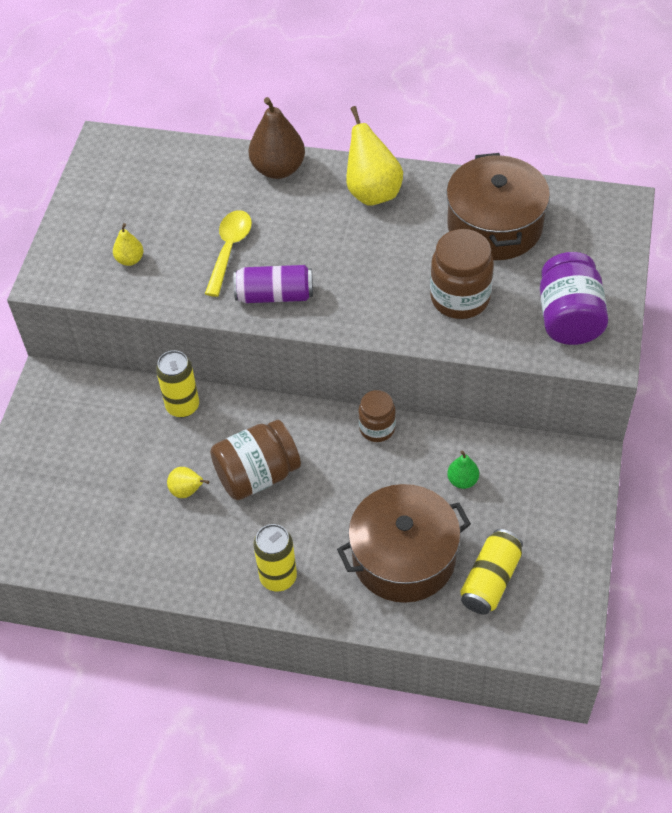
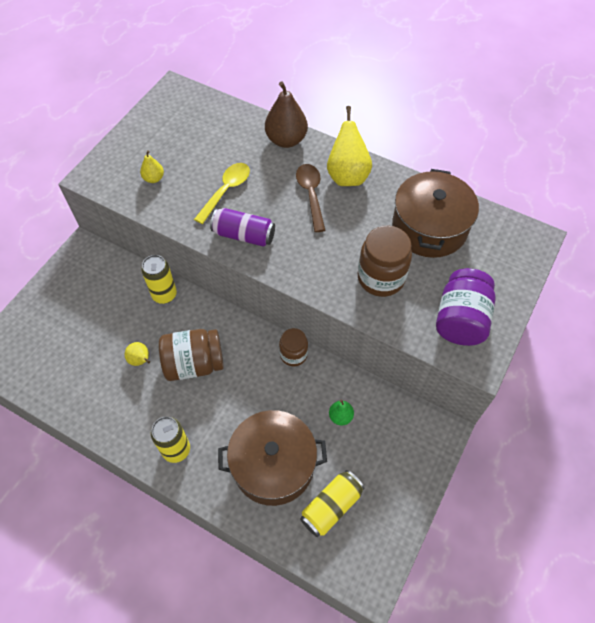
camera: 15 degrees right, 5 degrees up
(337, 226) = (311, 194): none -> brown spoon

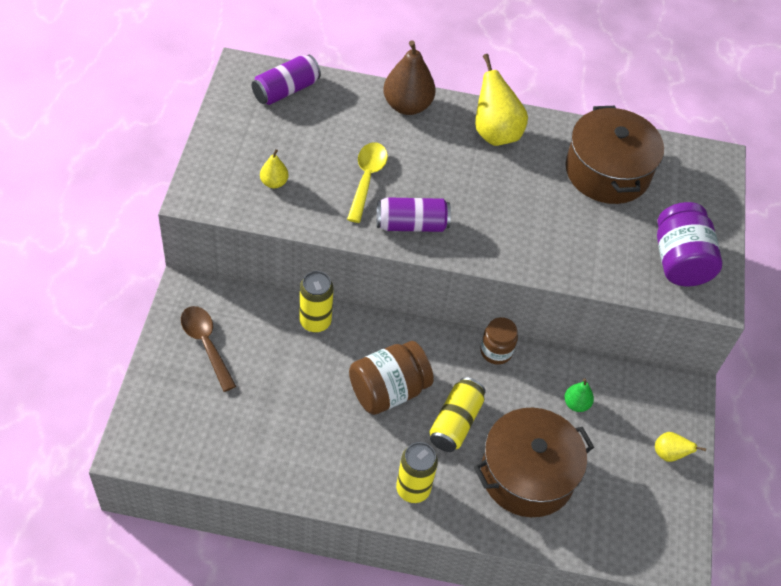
camera: 25 degrees left, 5 degrees down
(140, 360) = (323, 403): yellow pear -> yellow pear (669, 454)
(198, 110) = (286, 90): none -> purple can
(311, 194) = (465, 163): brown spoon -> brown spoon (206, 344)
(331, 506) = (607, 498): yellow can -> yellow can (455, 422)
(381, 278) = (581, 237): brown jar -> none

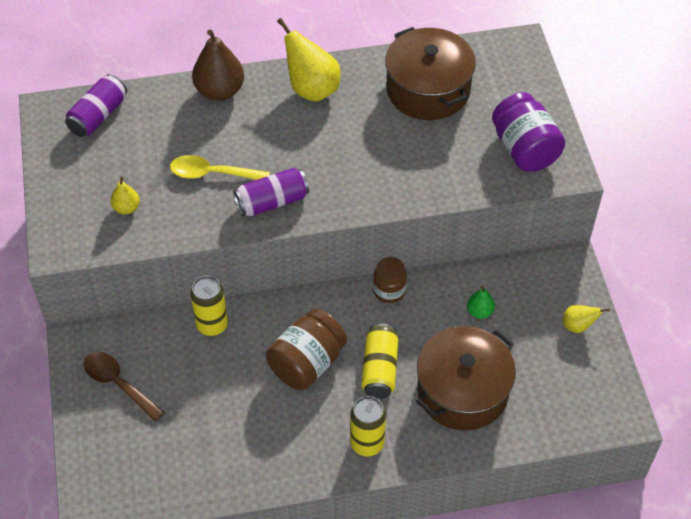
camera: 15 degrees left, 0 degrees up
(367, 179) = (212, 173): yellow spoon -> yellow spoon turned 75 degrees counterclockwise

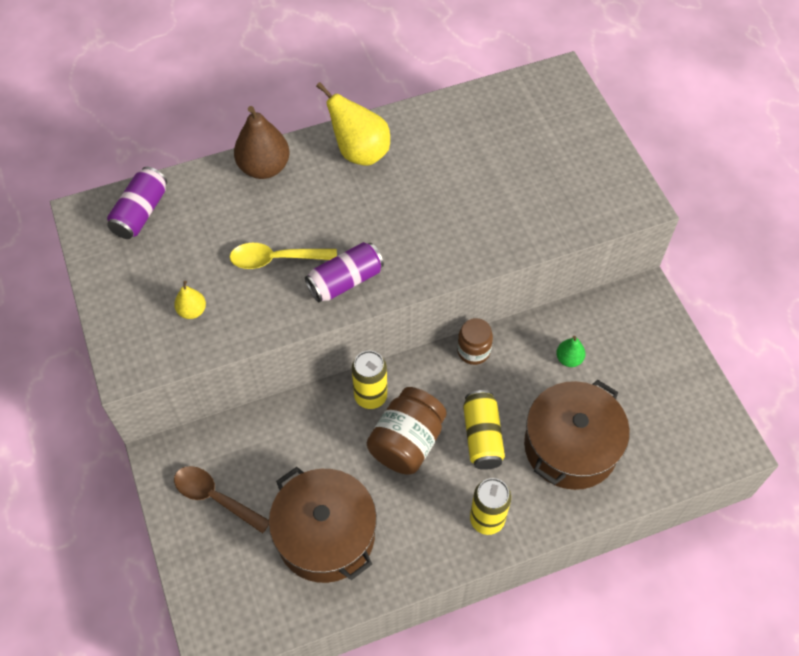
camera: 10 degrees left, 5 degrees up
(212, 325) = (300, 416): yellow can -> yellow can (370, 396)
(428, 90) = (479, 136): brown pot -> brown pot (325, 535)
(524, 149) = (590, 186): purple jar -> none
(578, 326) = (669, 358): yellow pear -> none

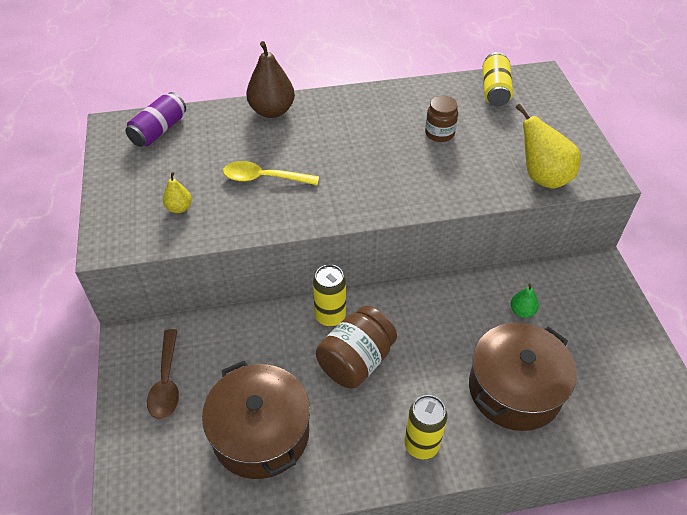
camera: 10 degrees right, 10 degrees down
(215, 497) = (166, 382): brown spoon -> brown spoon turned 135 degrees counterclockwise
(345, 281) = (321, 202): purple can -> none
(359, 152) = (356, 109): yellow pear -> yellow pear (542, 177)
(473, 351) = (432, 292): brown jar -> brown jar (439, 133)
(482, 436) = (429, 367): yellow can -> yellow can (495, 90)

